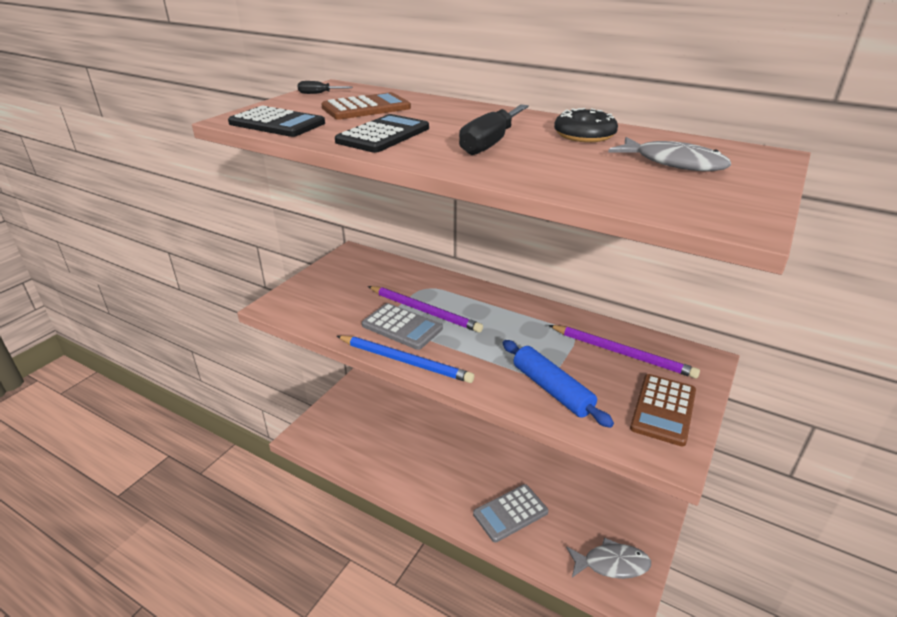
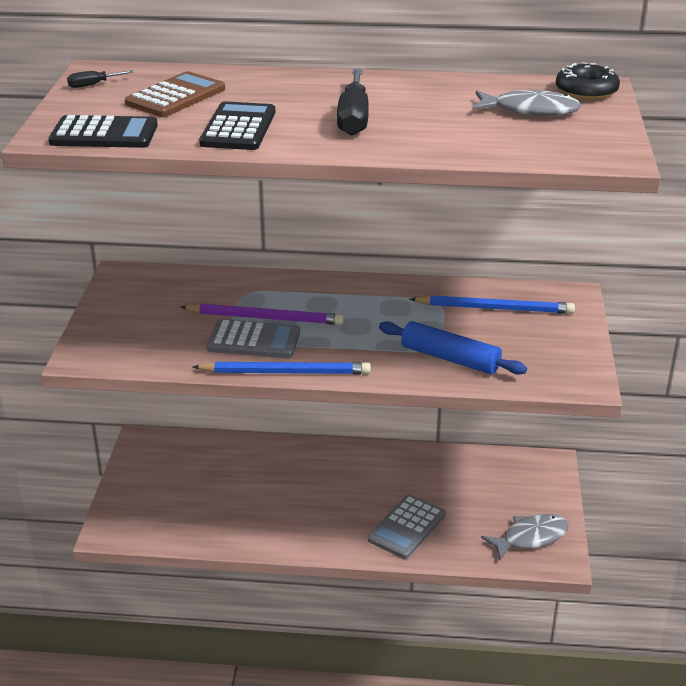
camera: 25 degrees left, 0 degrees up
(584, 135) = (430, 92): black donut -> black donut (586, 91)
(622, 353) = (495, 308): purple pencil -> blue pencil
(663, 409) = (558, 348): brown calculator -> none

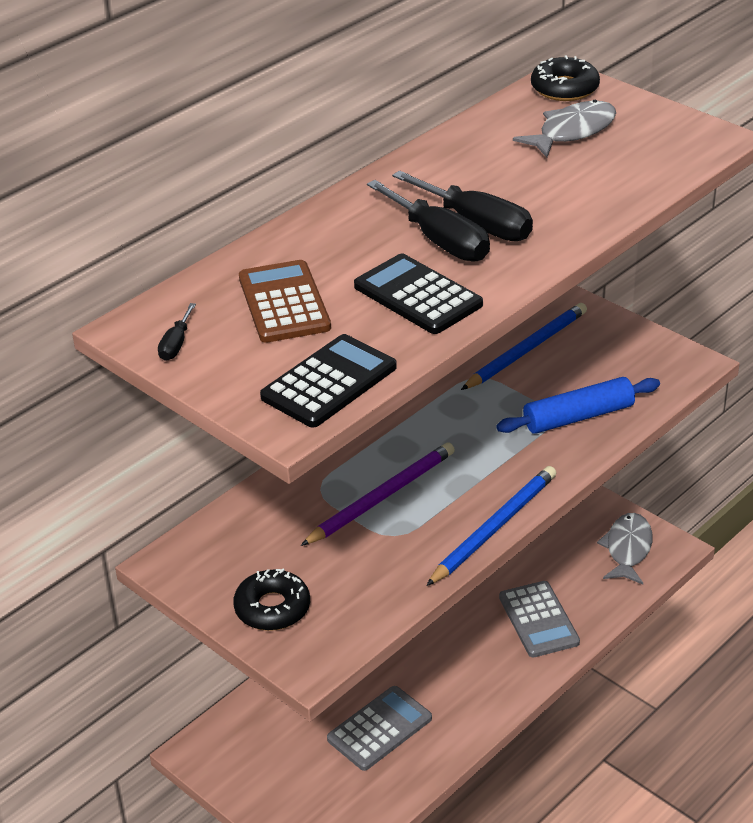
camera: 50 degrees left, 5 degrees up
(117, 324) = (272, 608): none -> black donut
(254, 340) = (415, 523): grey calculator -> grey calculator (380, 729)
(315, 114) = (439, 241): none -> black screwdriver

